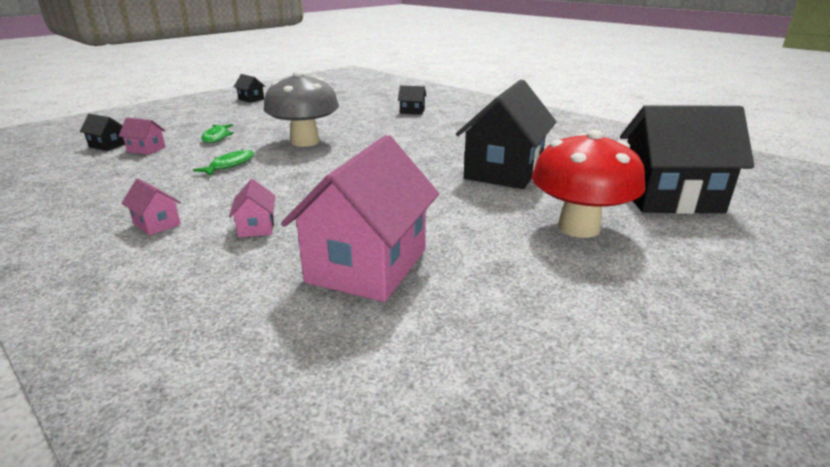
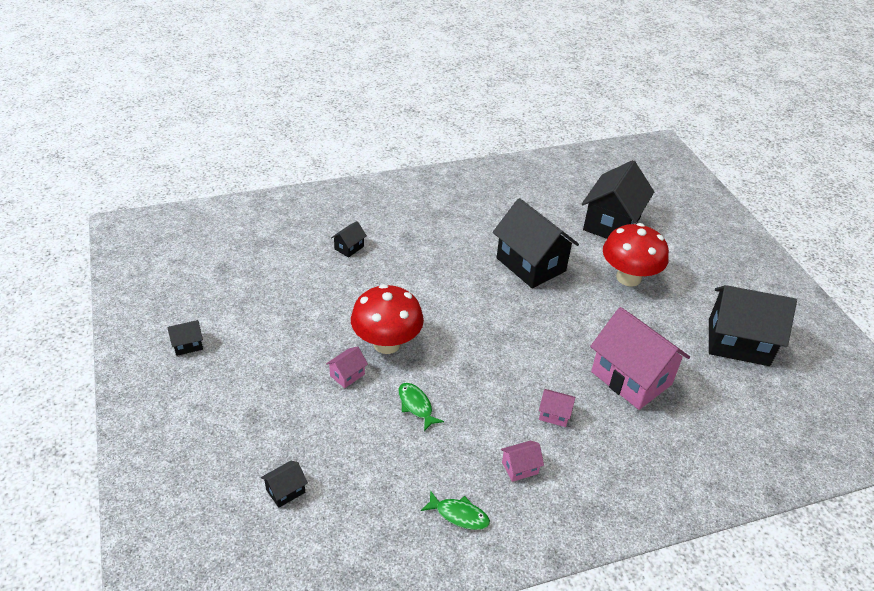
camera: 65 degrees left, 15 degrees up
(146, 149) = (325, 459): pink house -> pink house (347, 375)
(217, 137) = (324, 400): green fish -> green fish (459, 515)
(305, 142) = (386, 343): grey mushroom -> red mushroom
(576, 360) = (738, 342): none -> black house

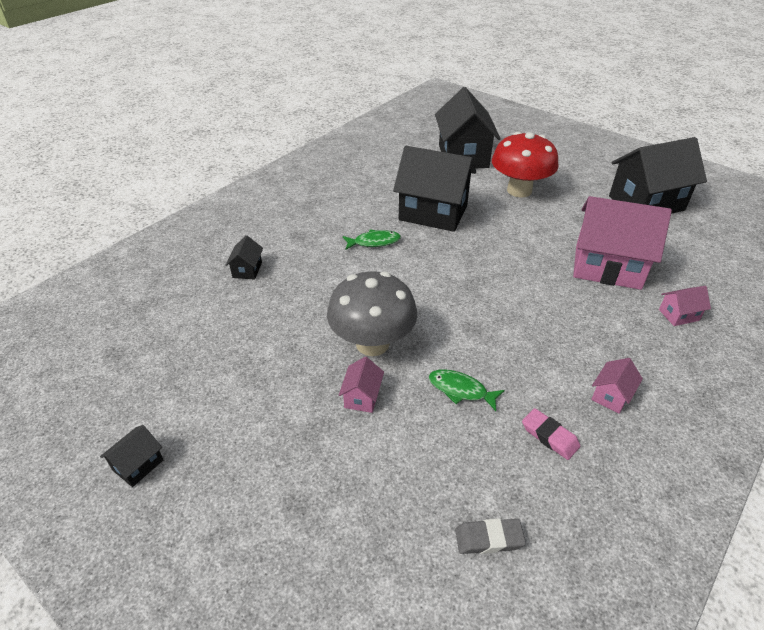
camera: 30 degrees left, 0 degrees up
(285, 491) = (416, 575): black house -> none
(344, 499) = (489, 539): none -> grey eraser
(386, 343) = (372, 343): red mushroom -> grey mushroom
(445, 467) = (549, 436): none -> pink eraser
(459, 515) = (612, 479): green fish -> green fish (374, 242)
(554, 415) = (585, 330): pink house -> pink house (678, 315)

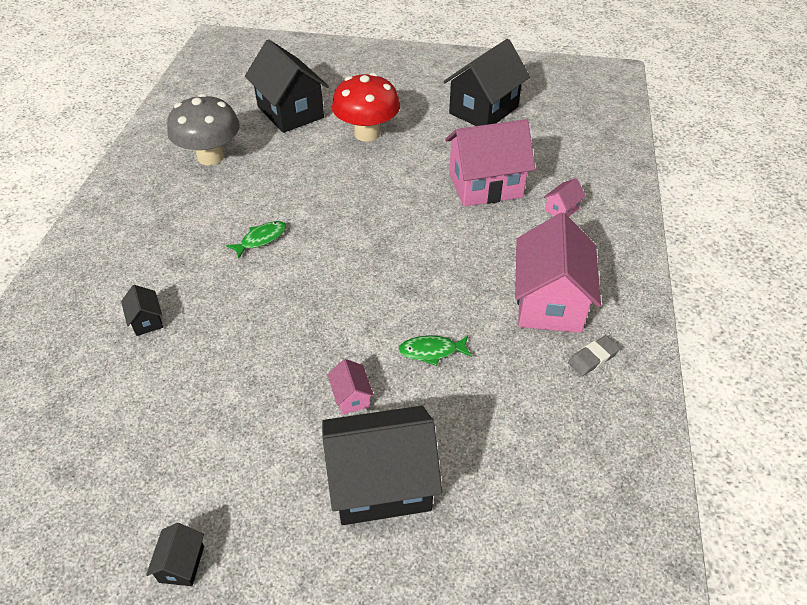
camera: 30 degrees left, 5 degrees up
(372, 343) = (327, 343): grey mushroom -> grey mushroom (210, 157)
(433, 213) = (299, 186): black house -> black house (381, 483)
(489, 539) = (526, 463): grey eraser -> grey eraser (593, 358)
(549, 436) = (523, 358): pink eraser -> none
(611, 396) = (549, 302): pink house -> pink house, size x2.37

